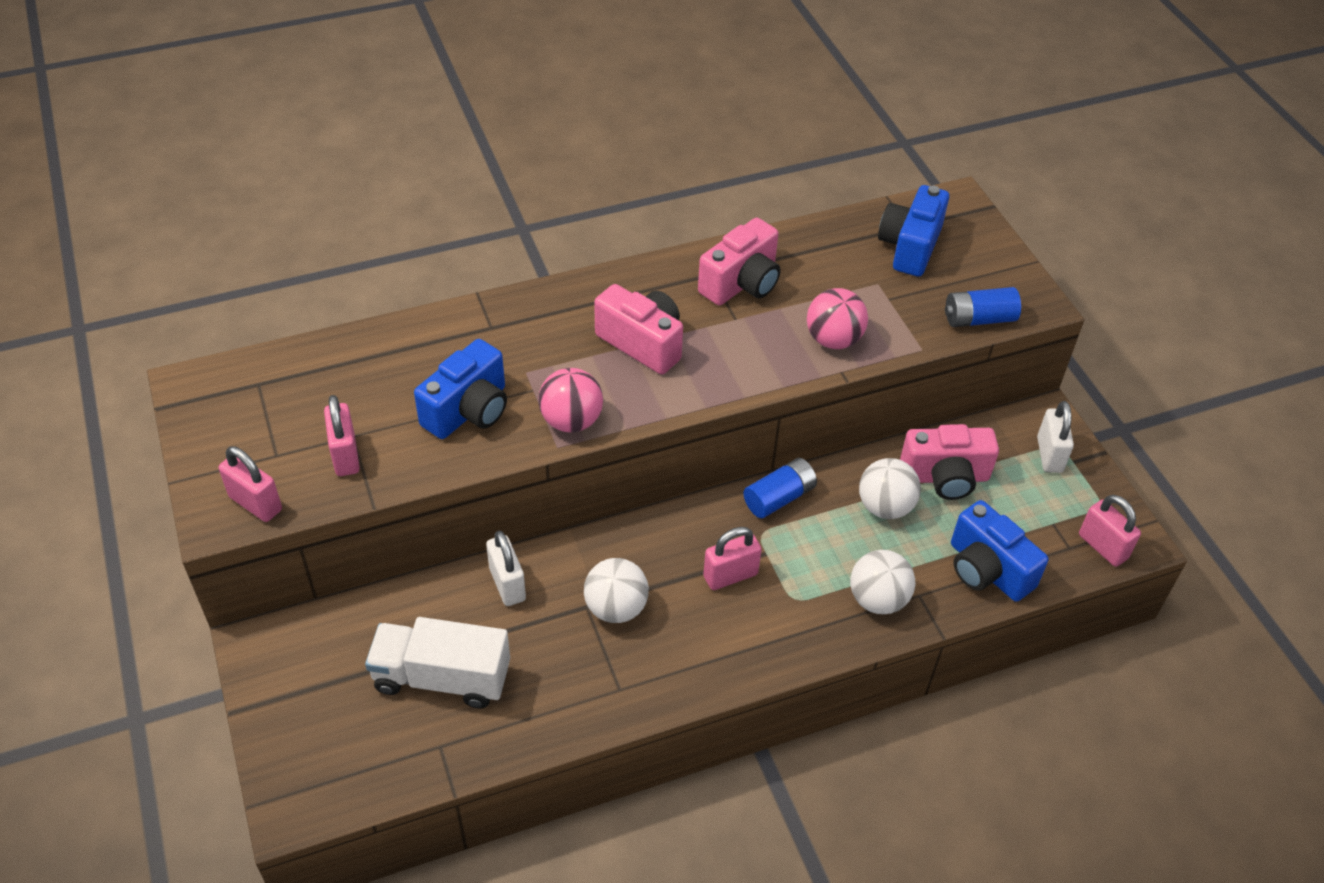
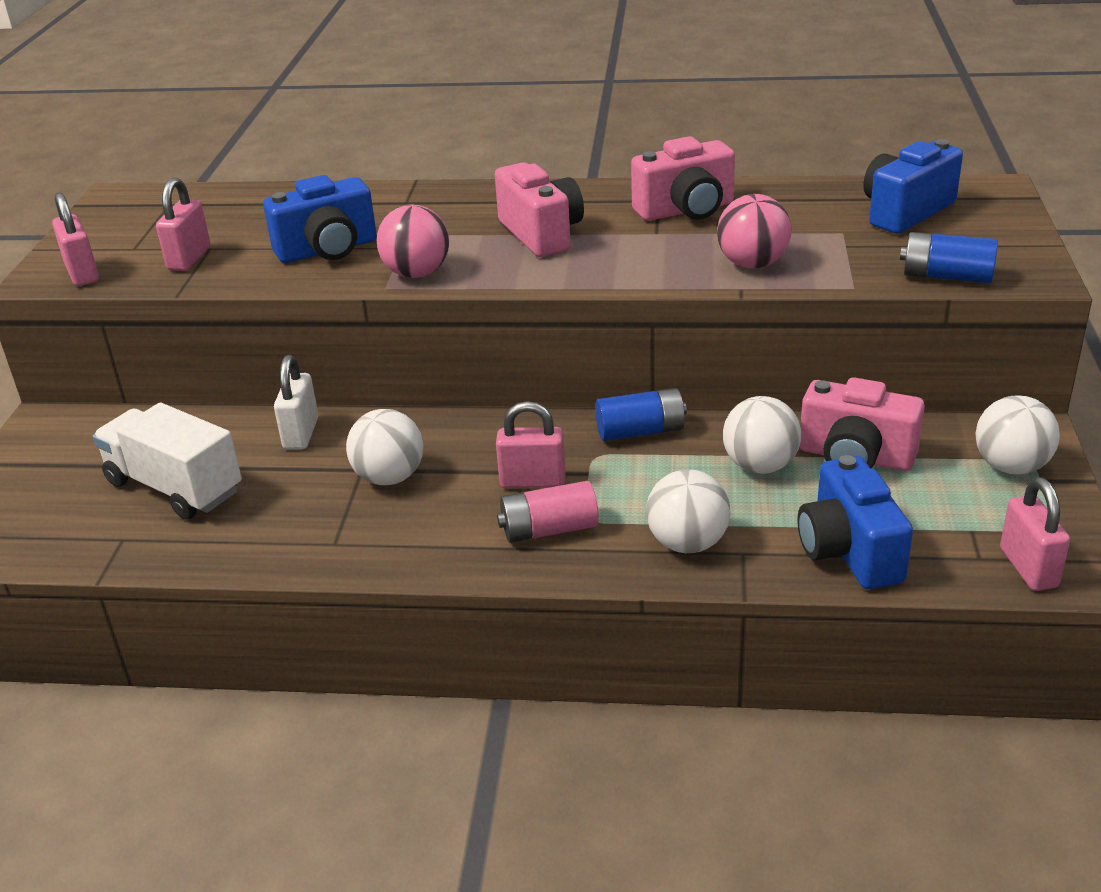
camera: 30 degrees right, 15 degrees down
(773, 620) = (549, 530): none -> pink battery
(1049, 455) = (1011, 466): white padlock -> white ball

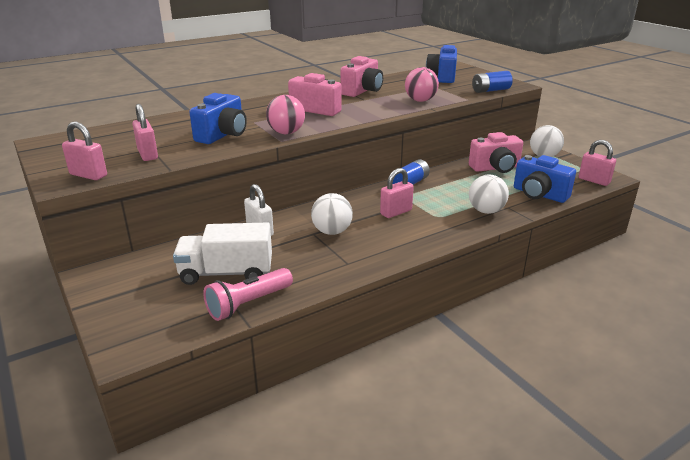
camera: 40 degrees left, 5 degrees down
(136, 548) = (248, 304): none -> pink flashlight
(549, 530) = (429, 225): pink battery -> none
(760, 466) = (469, 180): white ball -> none

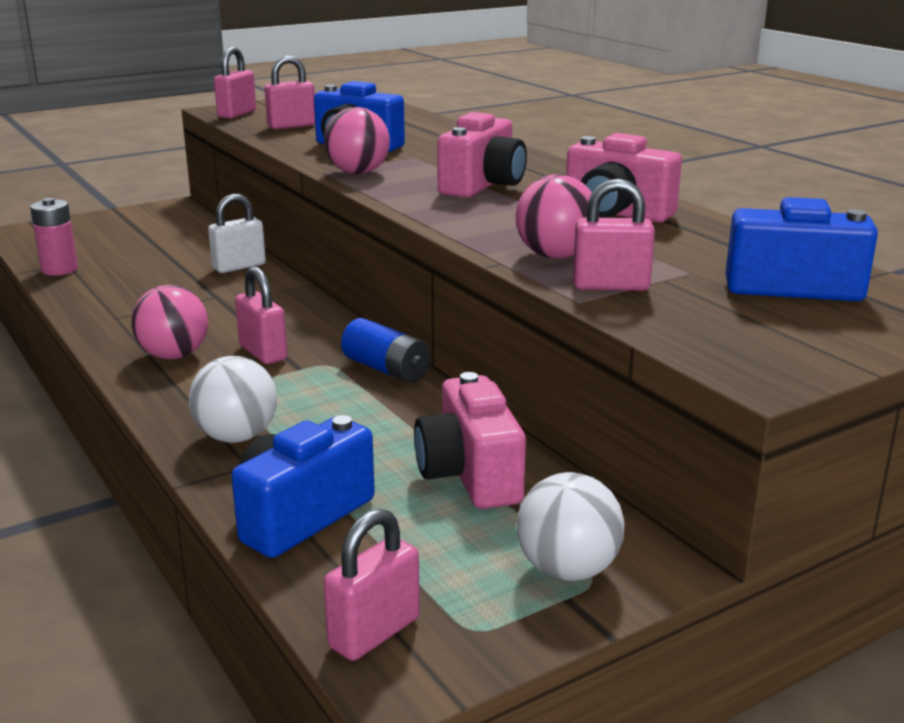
camera: 90 degrees right, 5 degrees down
(226, 273) = (136, 257): white truck -> none
(248, 304) = (59, 269): pink flashlight -> pink battery
(332, 232) = (214, 307): white ball -> none
(403, 236) = (174, 356): none -> pink ball
(451, 95) = (610, 286): none -> pink padlock
(490, 90) = (678, 333): blue battery -> none

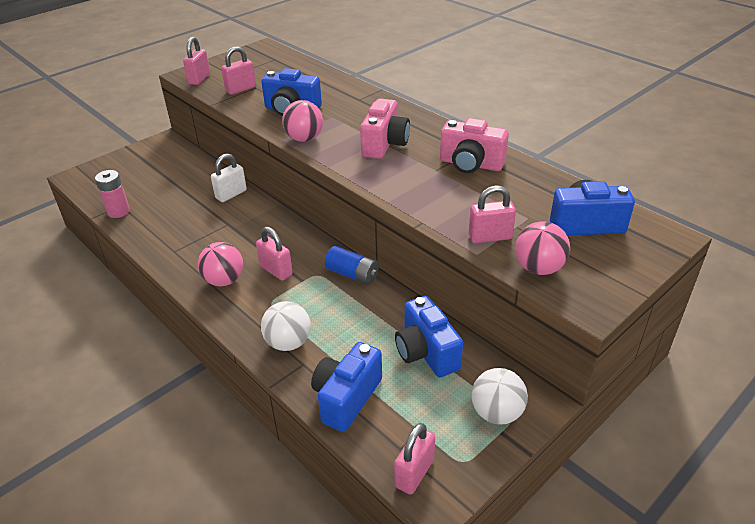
camera: 10 degrees left, 15 degrees up
(470, 475) = (426, 352): pink camera -> blue camera
(555, 256) = (450, 212): pink ball -> pink ball (538, 268)

